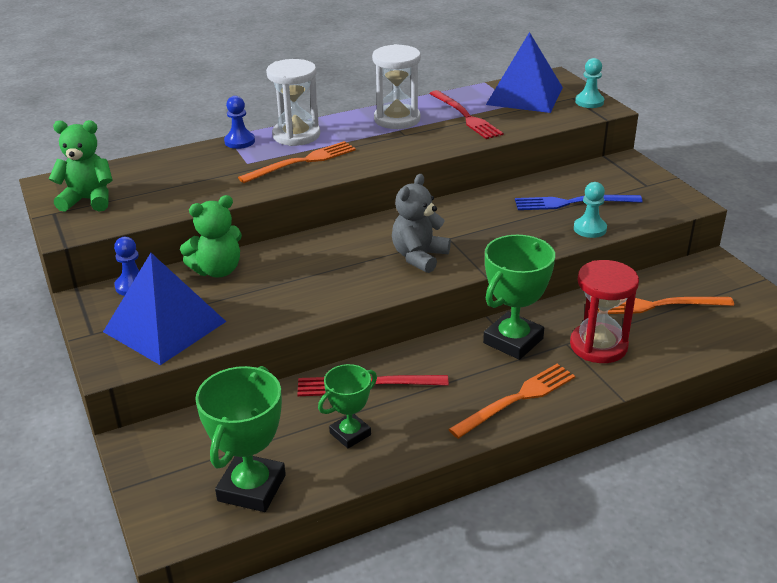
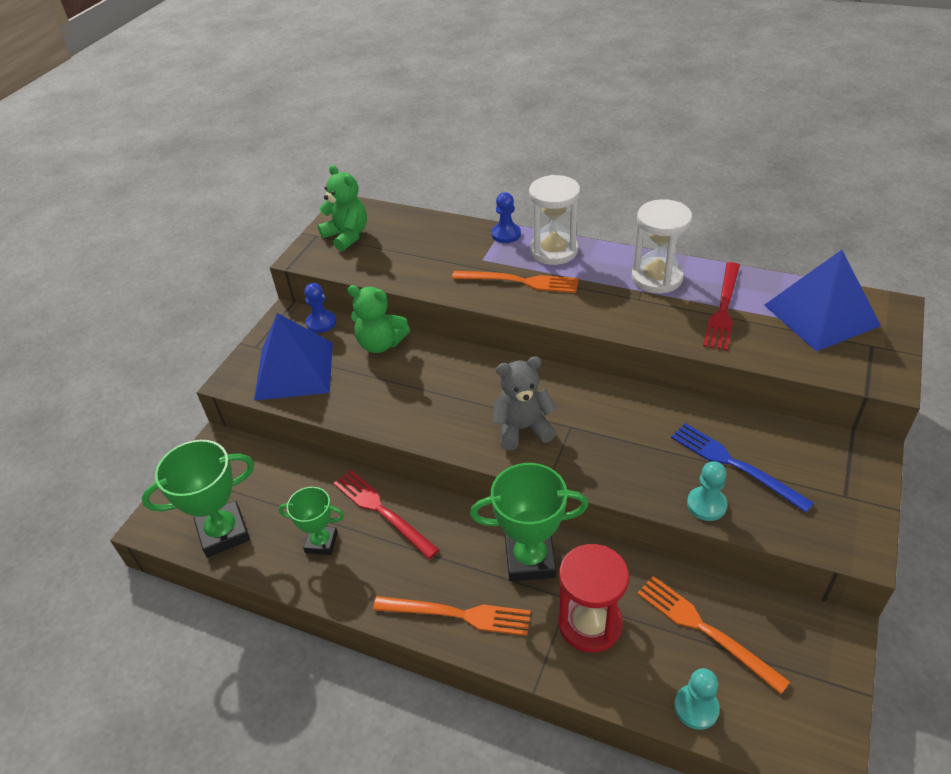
camera: 50 degrees right, 10 degrees up
(589, 102) = (881, 361): turquoise pawn -> turquoise pawn (696, 707)

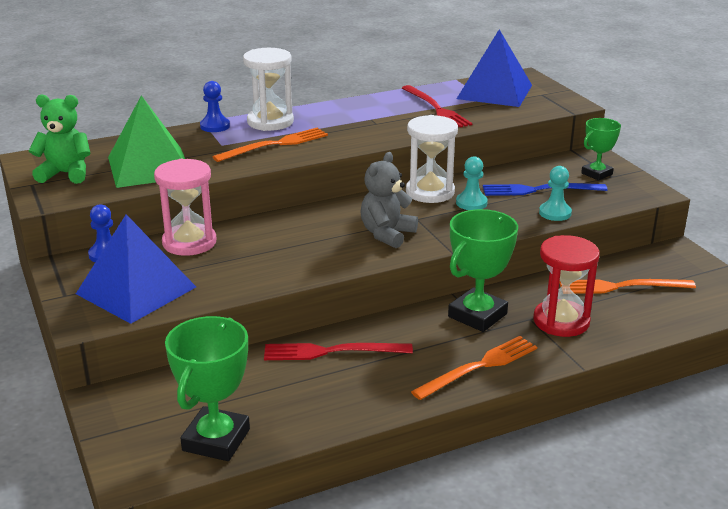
camera: 50 degrees left, 15 degrees down
(321, 542) = (314, 394): green trophy -> green trophy (596, 174)
(380, 344) = (189, 242): green teddy bear -> pink hourglass
(404, 258) = (149, 166): none -> green pyramid
(657, 278) = (369, 110): white hourglass -> white hourglass (430, 192)
(696, 707) = (670, 319): turquoise pawn -> turquoise pawn (471, 203)

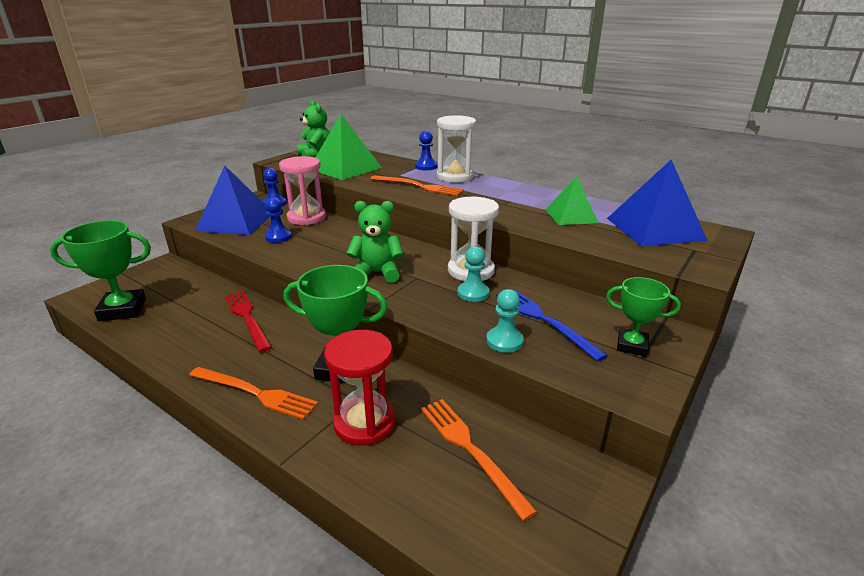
camera: 60 degrees right, 0 degrees up
(228, 270) = (278, 237): none -> blue pawn
(387, 234) = (377, 273): grey teddy bear -> green teddy bear
(436, 108) = (571, 216): red fork -> green pyramid

